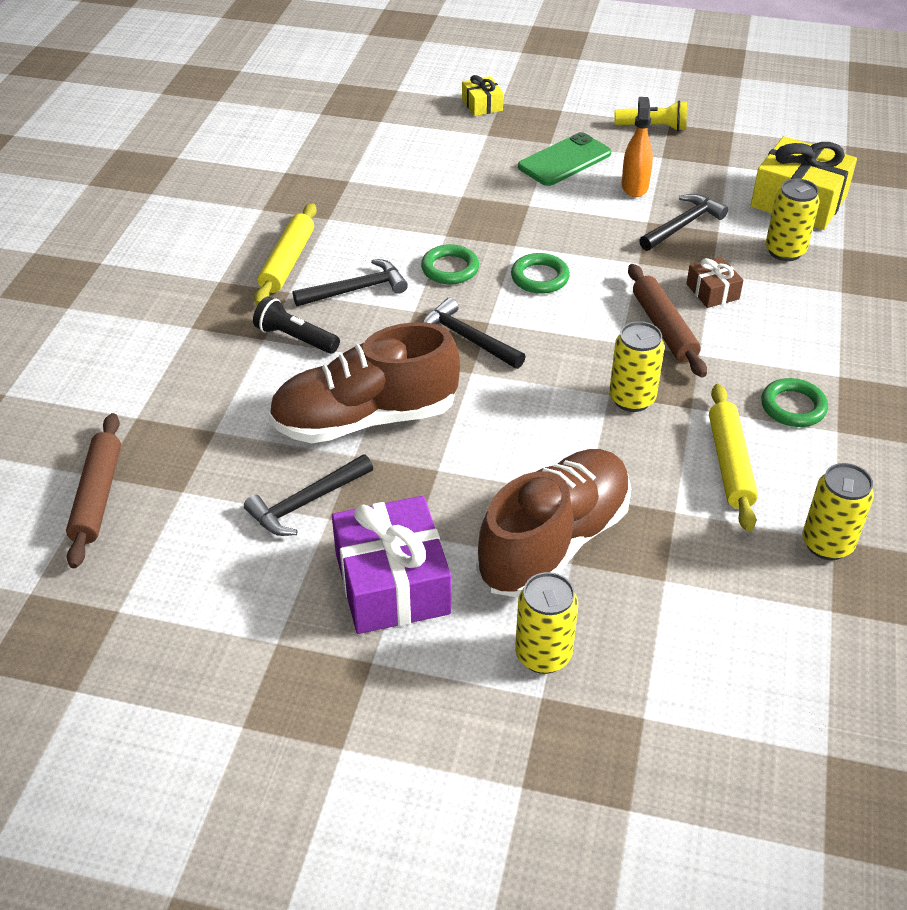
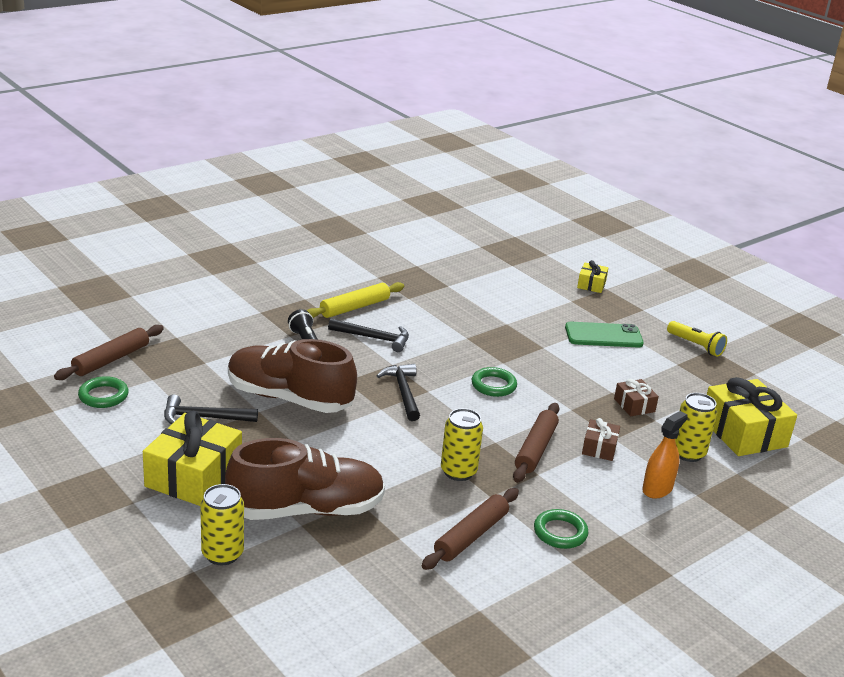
camera: 35 degrees right, 15 degrees down
(392, 583) = (194, 476): purple gift -> yellow gift
(450, 269) = (444, 355): green ring -> green ring (103, 396)
(634, 186) = (631, 370): orange spray bottle -> orange spray bottle (657, 489)
(683, 225) = (634, 405): black hammer -> brown gift
(730, 464) = (471, 536): yellow rolling pin -> brown rolling pin
(827, 544) = (471, 609): yellow can -> none

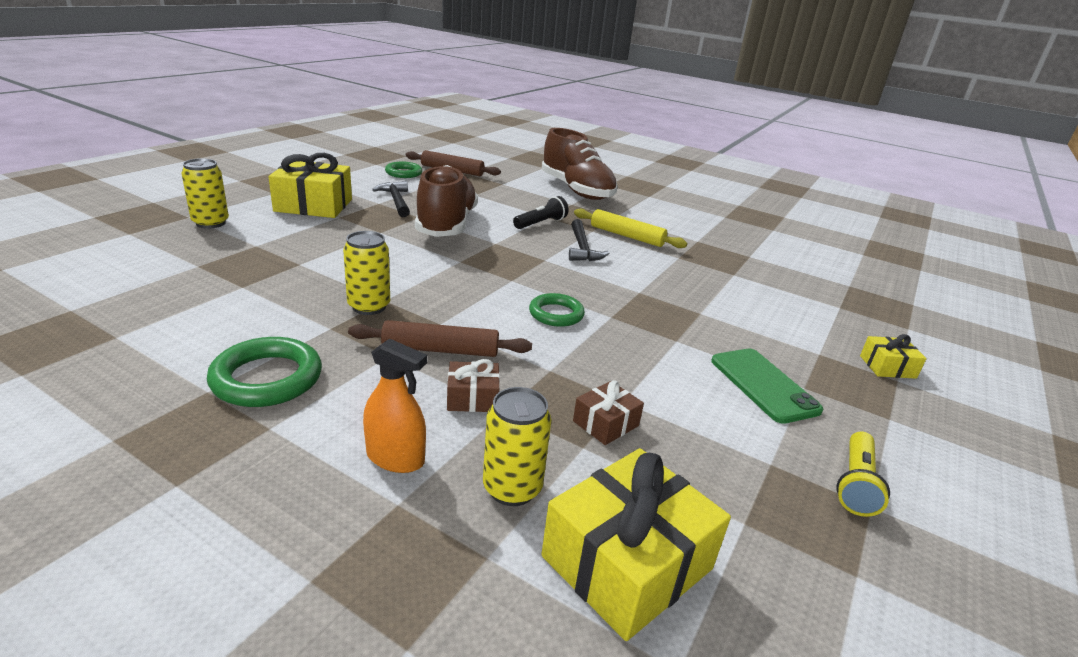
camera: 70 degrees right, 0 degrees up
(306, 510) = (278, 245): brown shoe -> brown shoe (576, 190)
(403, 392) = (498, 268): black hammer -> none
(471, 536) = (251, 322): brown rolling pin -> none
(560, 532) = (267, 378): green ring -> green ring, size x1.50

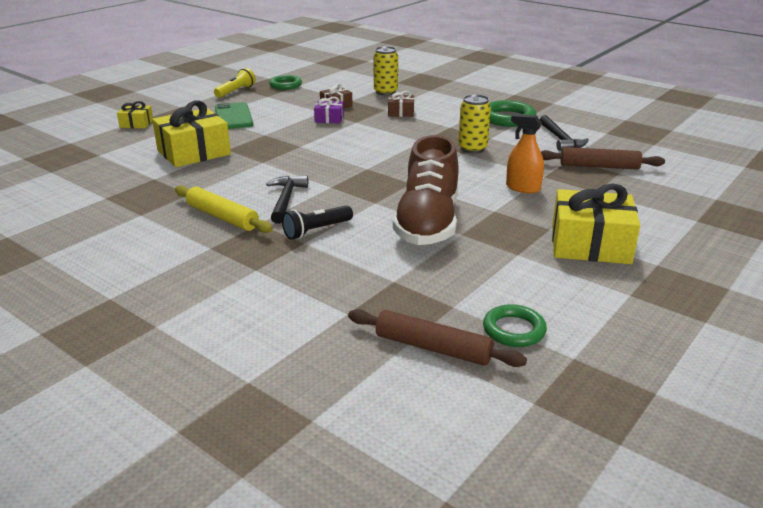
camera: 170 degrees left, 0 degrees up
(210, 223) = (665, 213): yellow can -> none
(395, 458) = (434, 98): orange spray bottle -> orange spray bottle (523, 188)
(396, 201) = (498, 259): black hammer -> black hammer (560, 139)
(440, 350) = (420, 129): brown rolling pin -> brown rolling pin (599, 166)
(556, 314) = (340, 146): green ring -> green ring (285, 85)
(576, 190) = (227, 304): brown shoe -> none
(599, 378) = (329, 119): none -> purple gift
(627, 562) = (348, 80): yellow gift -> yellow gift (194, 152)

